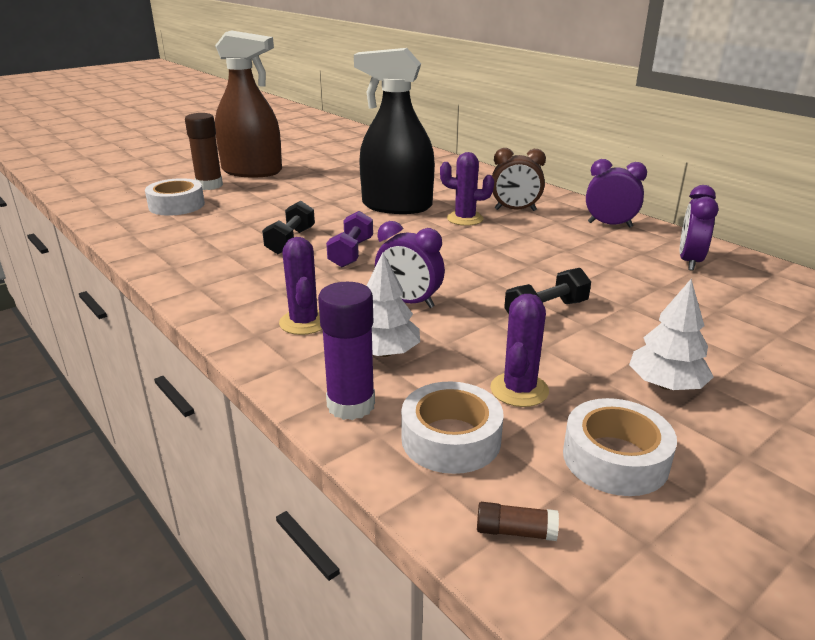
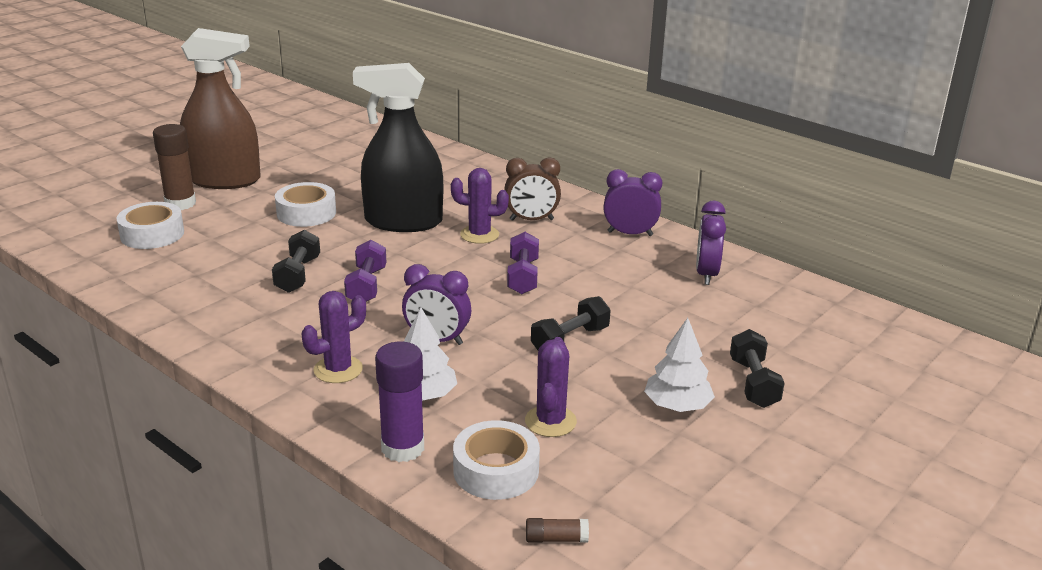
camera: 10 degrees left, 0 degrees up
(304, 322) = (338, 370): purple cactus -> purple cactus turned 75 degrees clockwise
(502, 253) = (523, 276): none -> purple dumbbell
(615, 458) = (633, 474): white tape -> white tape (306, 213)
(754, 367) = (753, 383): none -> black dumbbell

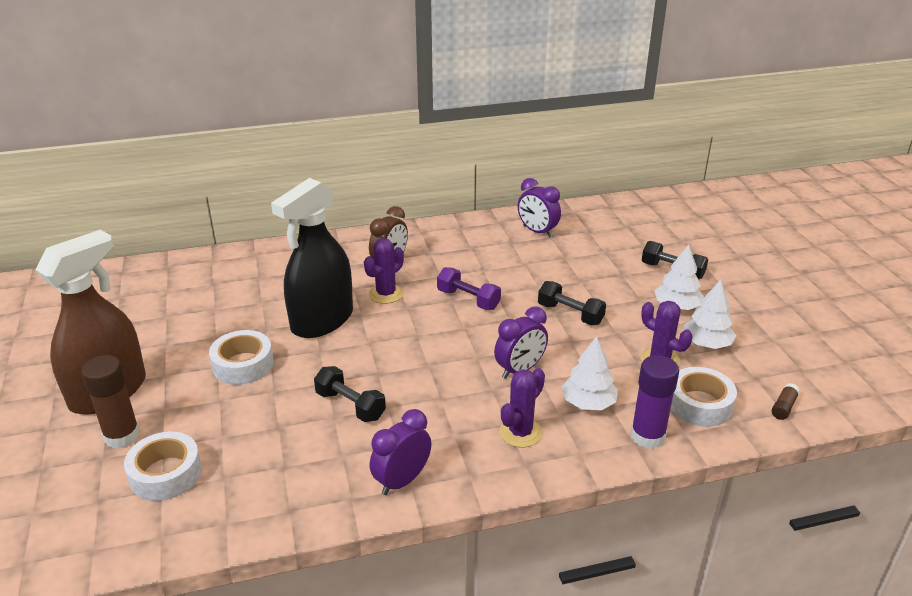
camera: 55 degrees left, 5 degrees up
(338, 370) = (520, 432): purple cactus -> purple cactus turned 45 degrees clockwise
(366, 286) = (407, 375): purple dumbbell -> none
(570, 340) = (570, 314): black dumbbell -> black dumbbell turned 45 degrees counterclockwise
(624, 447) = (706, 343): none -> white tree
(630, 233) = (455, 235): purple clock -> purple clock (402, 481)

